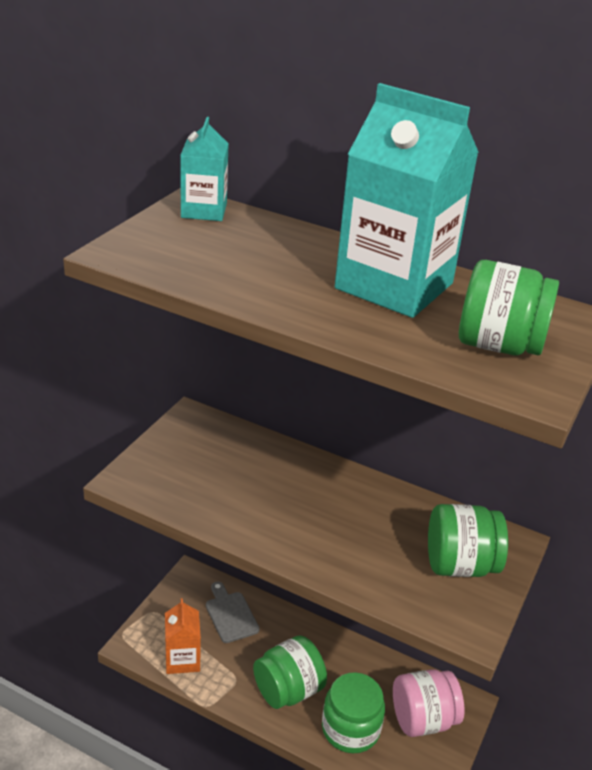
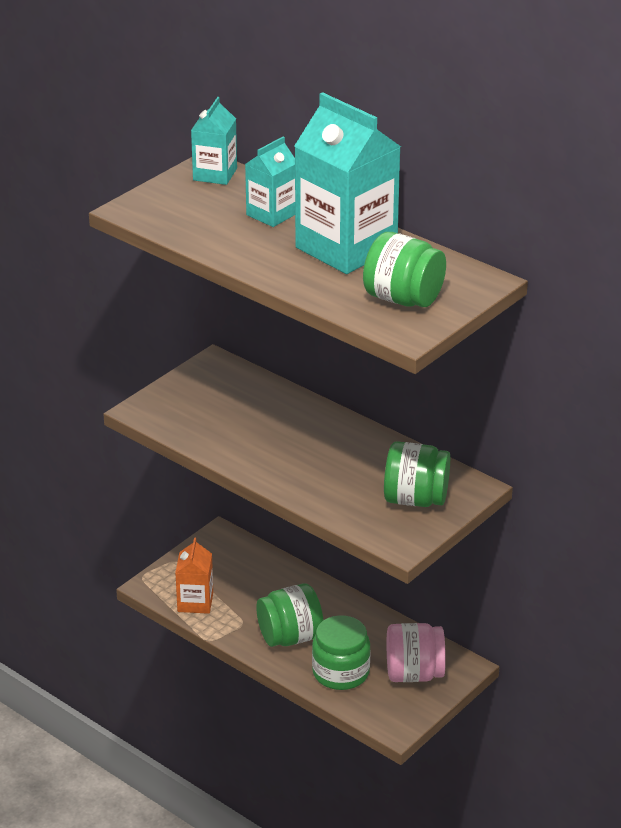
camera: 15 degrees right, 0 degrees up
(230, 615) = (251, 571): grey cutting board -> none
(288, 251) = (272, 214): none -> turquoise carton

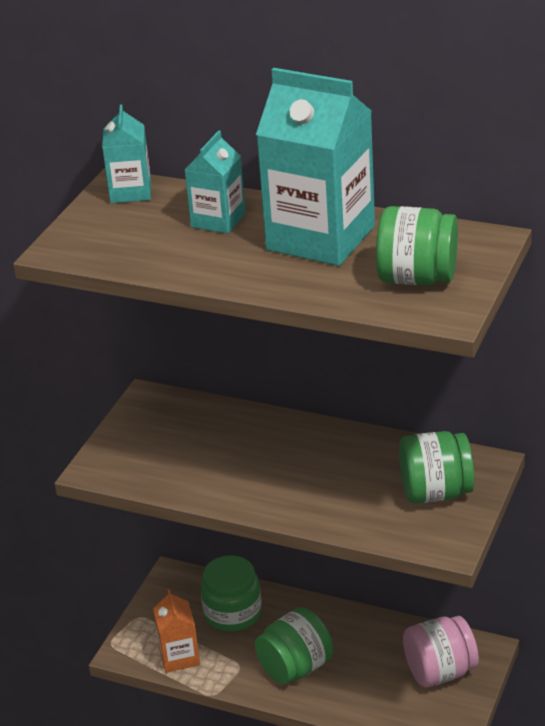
camera: 15 degrees left, 0 degrees up
(340, 672) = (366, 692): green jar -> green jar (233, 613)

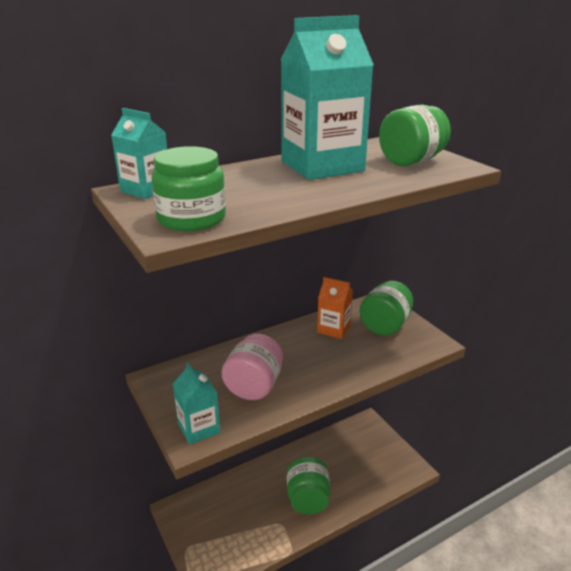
camera: 55 degrees left, 5 degrees down
(179, 656) = (242, 549): orange carton -> orange carton (333, 329)
(218, 220) = (243, 180): turquoise carton -> turquoise carton (199, 428)
(233, 613) = (236, 500): green jar -> green jar (191, 219)
(440, 672) = (367, 445): pink jar -> pink jar (254, 386)

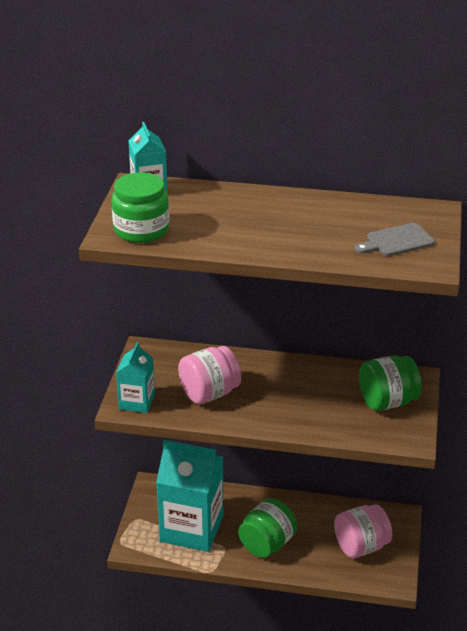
camera: 40 degrees right, 5 degrees up
(322, 166) = (311, 216): turquoise carton -> turquoise carton (191, 529)
(333, 329) = (335, 381): orange carton -> none
(368, 458) = (361, 546): none -> pink jar
(411, 161) = (397, 241): green jar -> grey cutting board

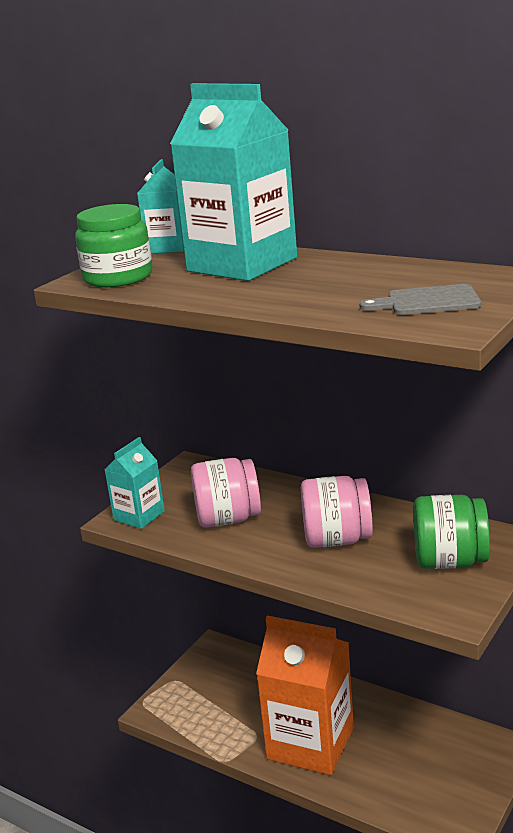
camera: 25 degrees right, 10 degrees down
(191, 529) = (230, 705): turquoise carton -> turquoise carton (242, 264)
(267, 544) = (310, 743): green jar -> orange carton
(361, 546) = (431, 774): pink jar -> pink jar (337, 540)

